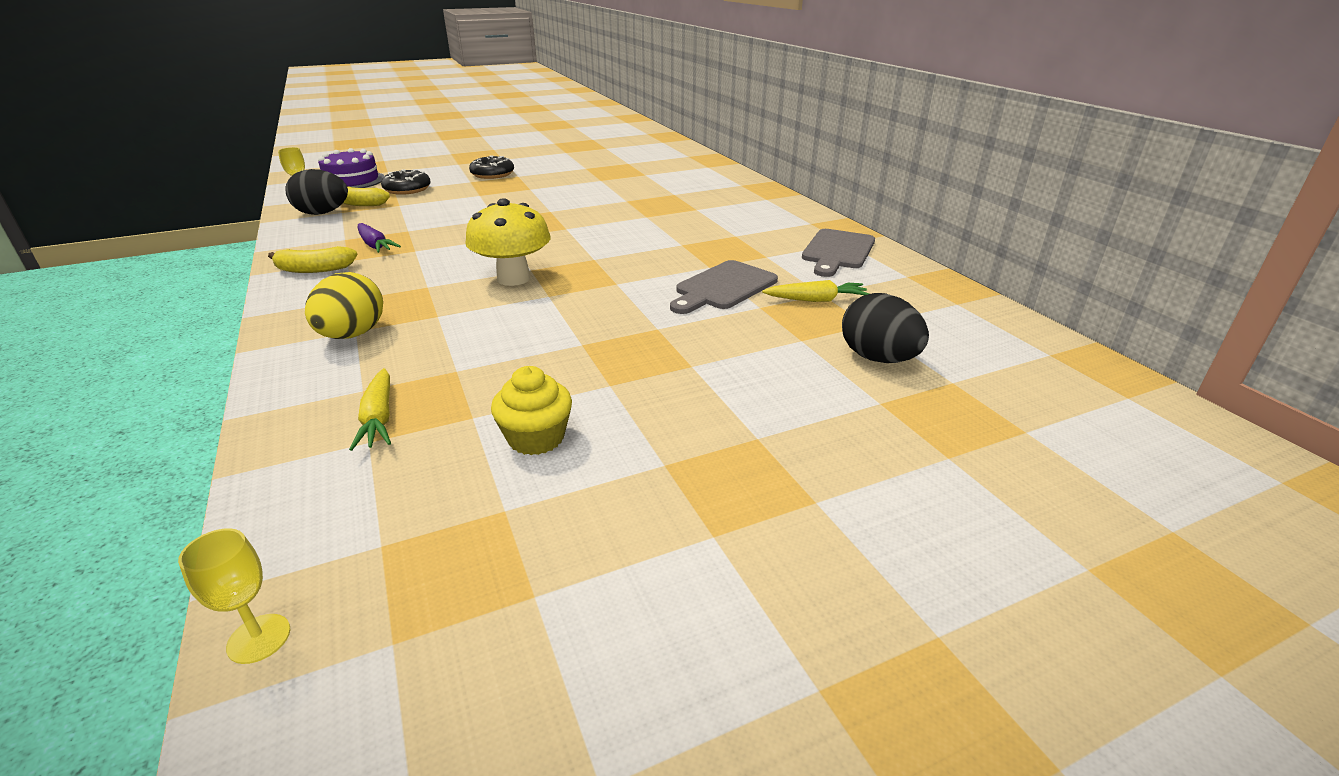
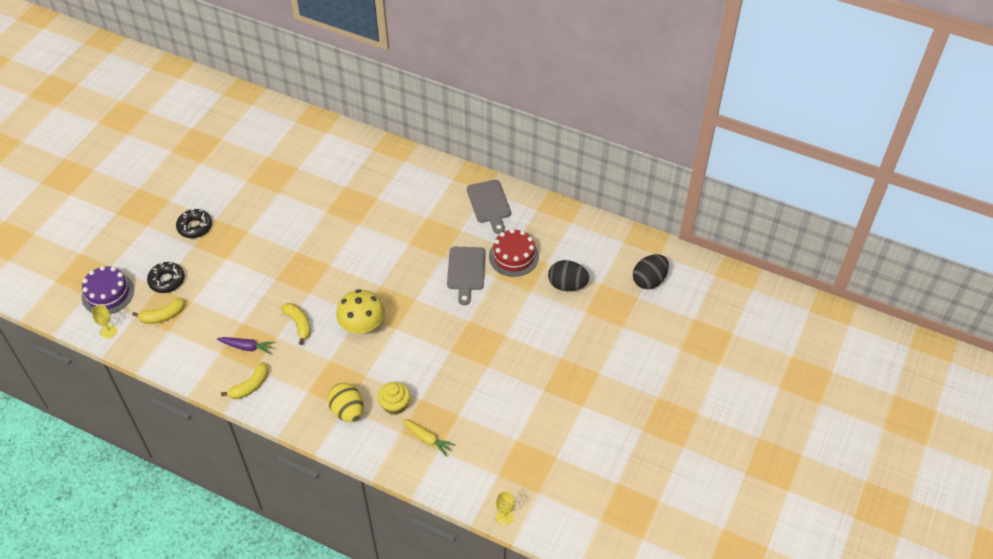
camera: 40 degrees left, 20 degrees up
(322, 213) = (159, 339): black egg -> black egg (649, 280)
(454, 251) = (299, 324): none -> yellow banana
(536, 438) = (492, 408): yellow cupcake -> yellow cupcake (395, 405)
(816, 300) = (513, 256): yellow carrot -> red cake

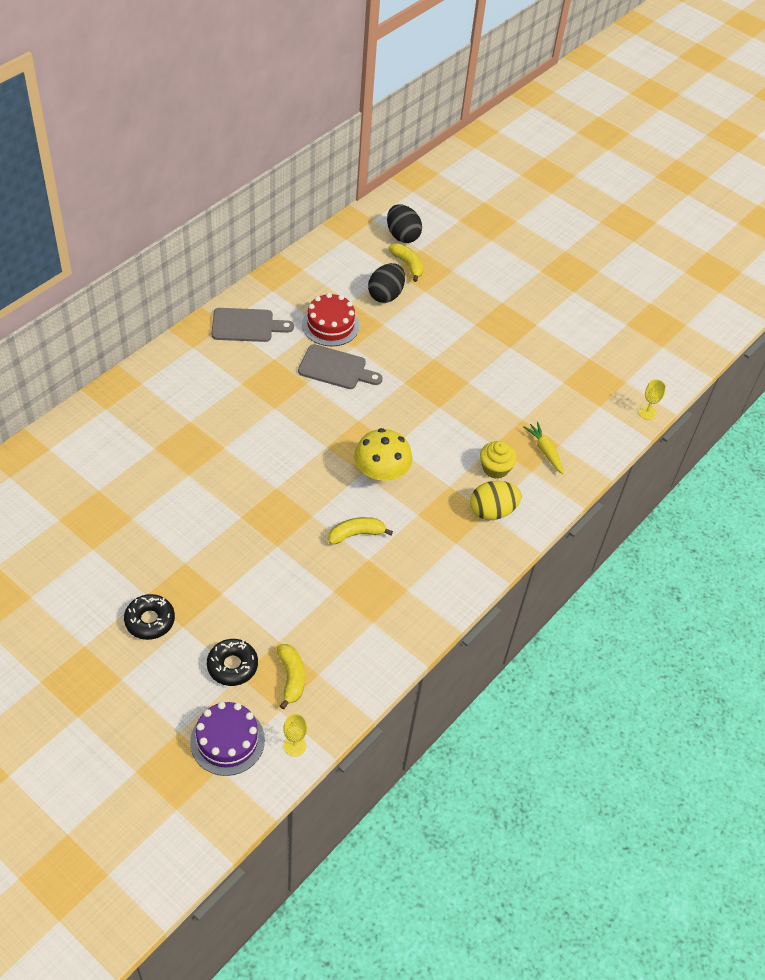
camera: 80 degrees left, 0 degrees up
(247, 347) = (373, 592): purple carrot -> none
(250, 386) = (431, 598): yellow banana -> yellow banana (408, 265)
(427, 439) = (545, 451): yellow carrot -> yellow carrot turned 75 degrees counterclockwise

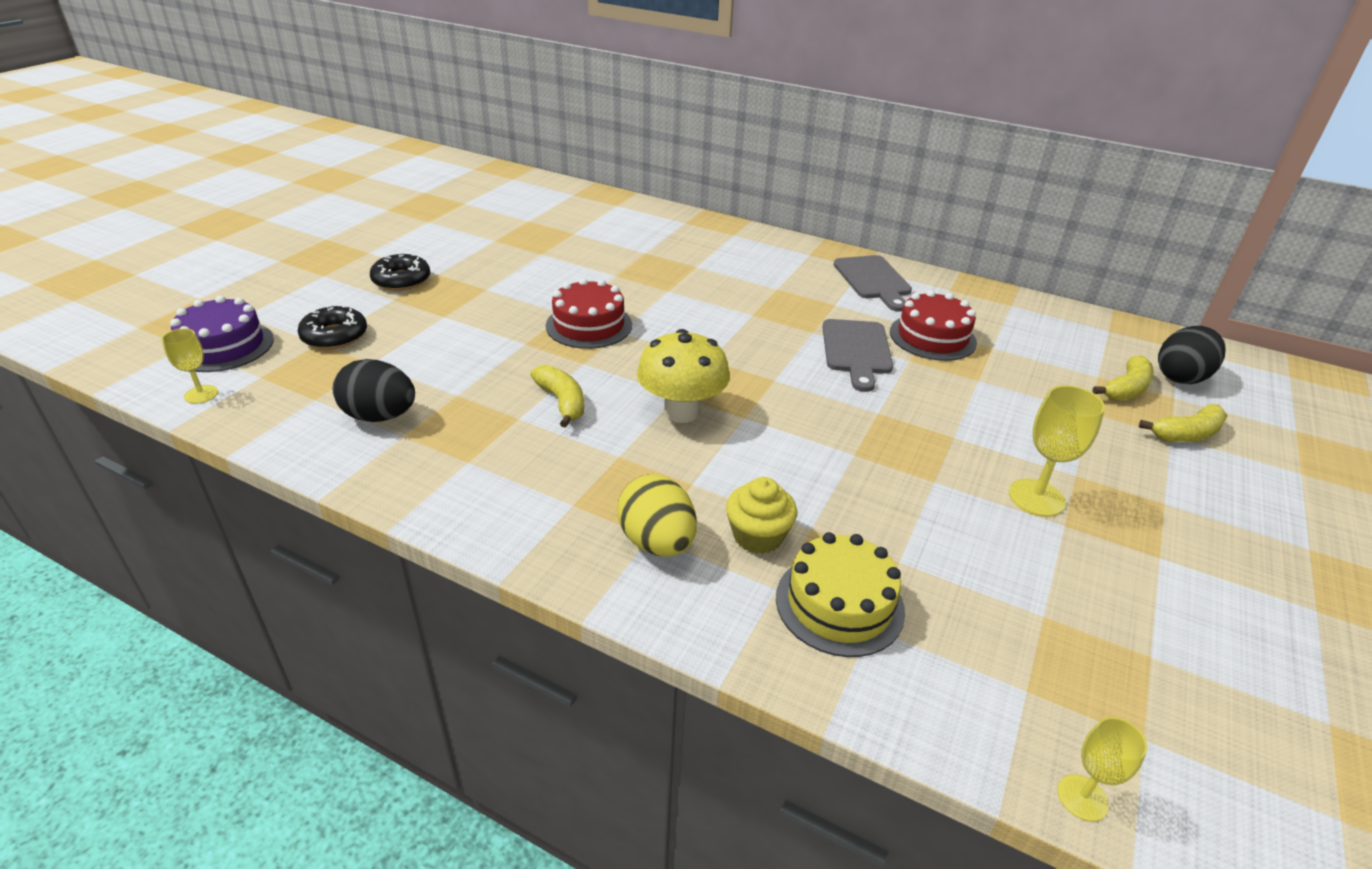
camera: 80 degrees right, 15 degrees down
(262, 504) = (589, 325): none -> red cake
(291, 677) = (311, 379): yellow banana -> yellow banana (1186, 434)
(385, 295) = (1039, 375): black egg -> black egg (380, 416)
(489, 348) = (1036, 498): none -> yellow goblet
(545, 451) = (839, 604): yellow carrot -> yellow cake

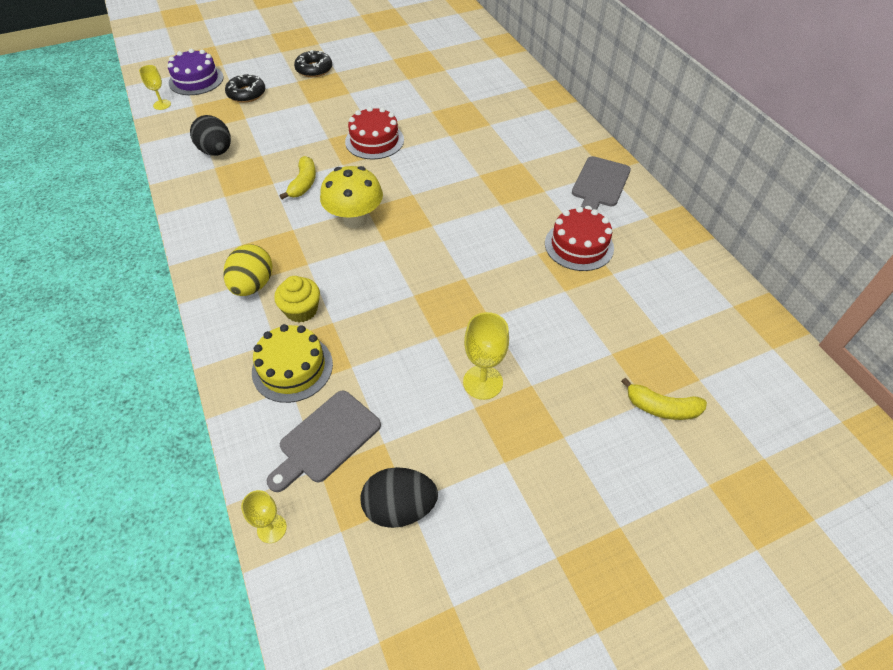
camera: 40 degrees right, 15 degrees up
(856, 350) = (511, 230): grey cutting board -> grey cutting board (326, 439)
(1126, 389) = (669, 353): yellow banana -> none
(1180, 377) = (733, 369): black egg -> black egg (400, 508)

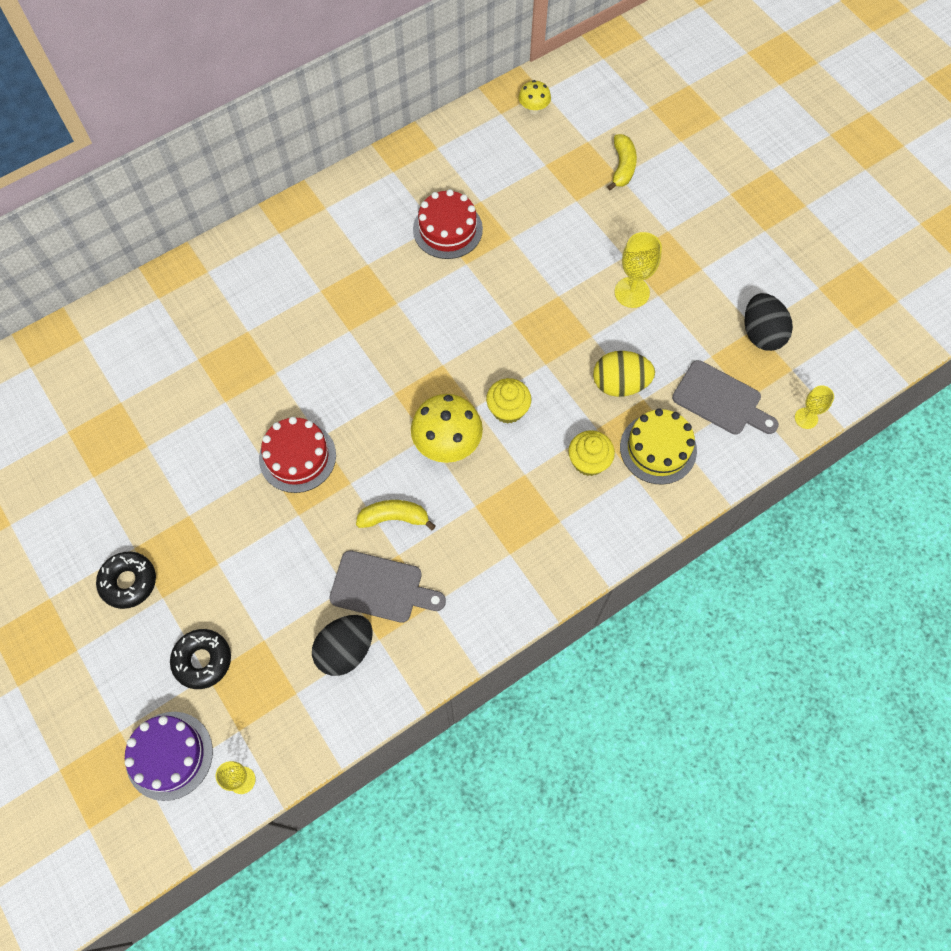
camera: 100 degrees left, 15 degrees up
(253, 285) = (567, 519): yellow egg -> yellow egg (620, 384)
(374, 261) = (508, 409): none -> yellow cupcake
(599, 184) = (349, 214): grey cutting board -> grey cutting board (381, 588)
(743, 335) = (533, 109): none -> yellow mushroom

